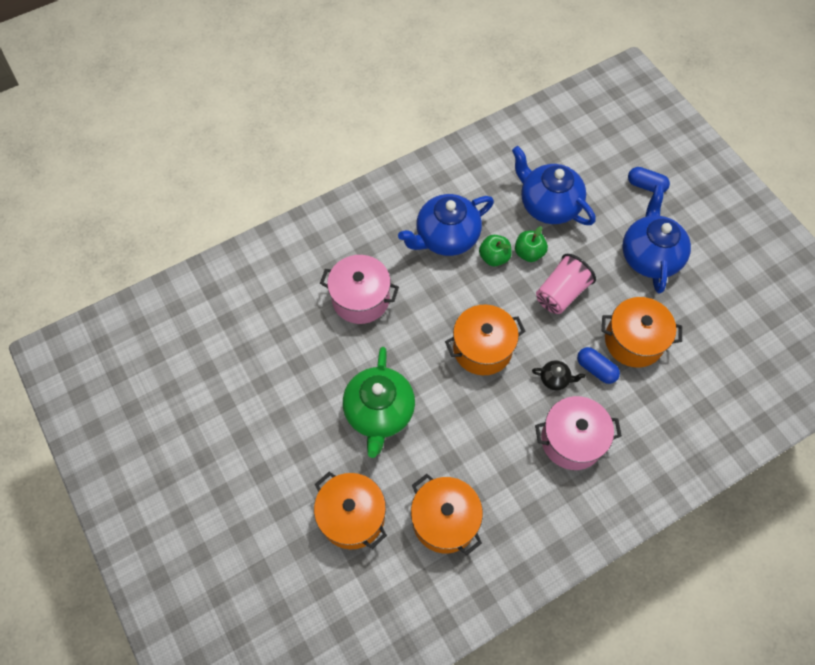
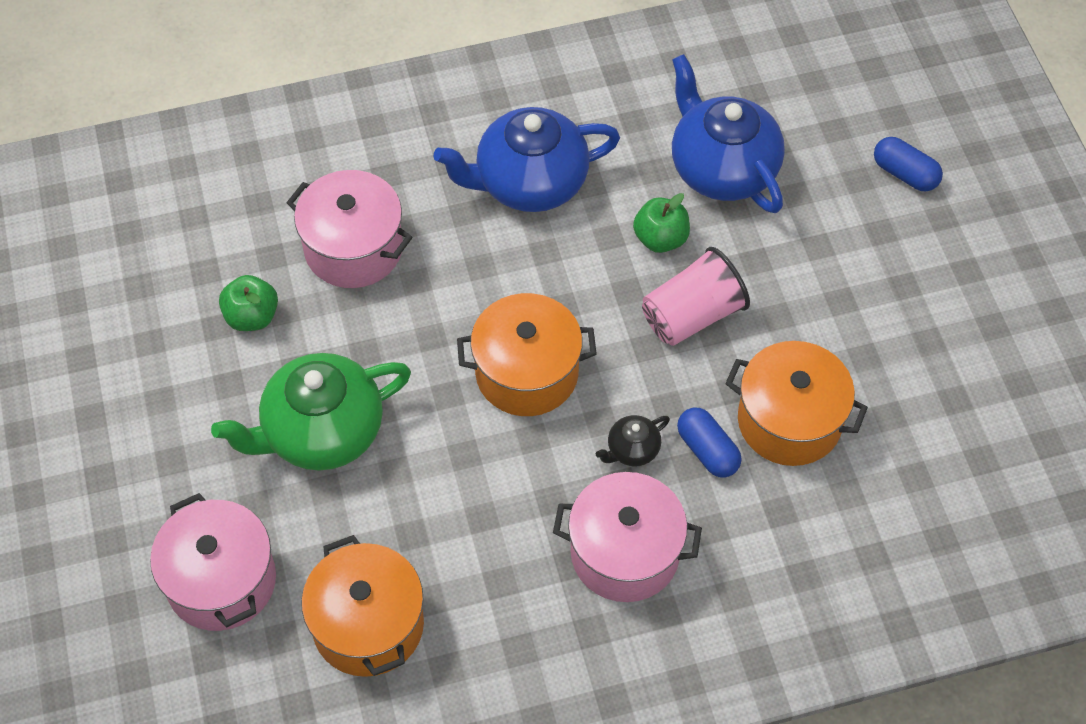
camera: 15 degrees right, 5 degrees down
(352, 516) = (221, 581): orange pot -> pink pot
(379, 412) = (321, 432): green teapot -> green teapot turned 45 degrees clockwise
(494, 257) = (599, 232): green apple -> green apple (252, 316)
(555, 379) = (632, 450): black teapot -> black teapot turned 120 degrees clockwise
(649, 256) = (868, 290): blue teapot -> none

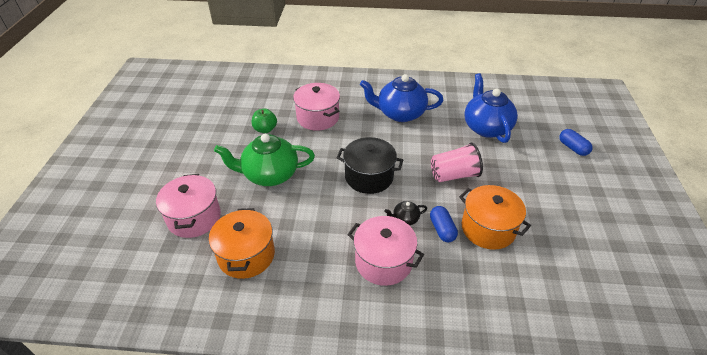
camera: 20 degrees right, 15 degrees down
(526, 373) = (369, 177): orange pot -> black pot
(660, 239) = (449, 144): green apple -> none

